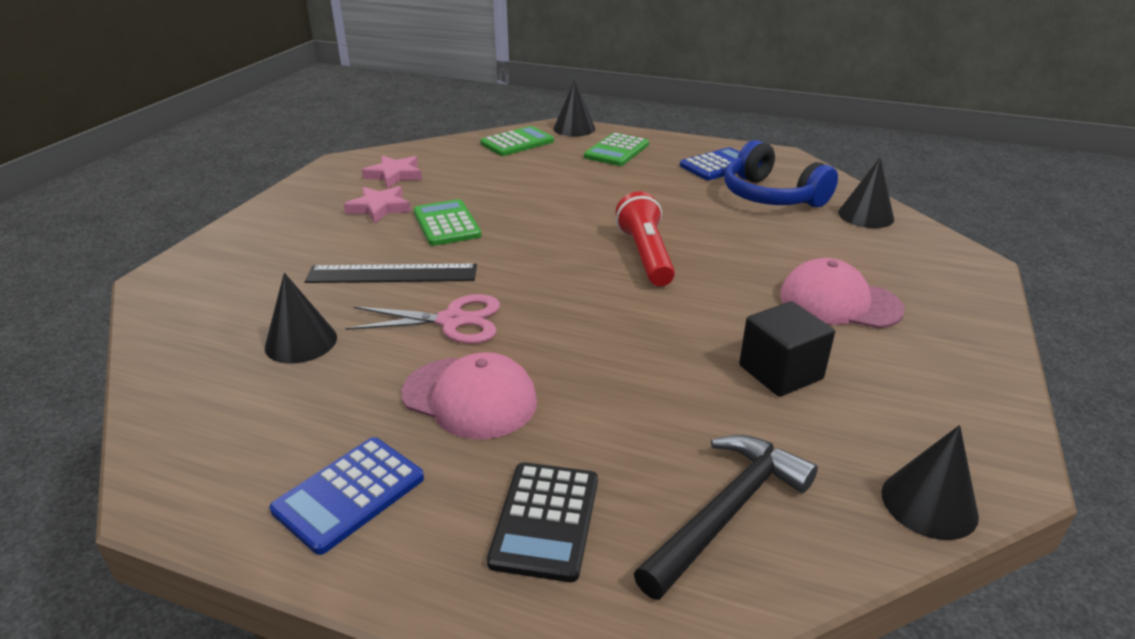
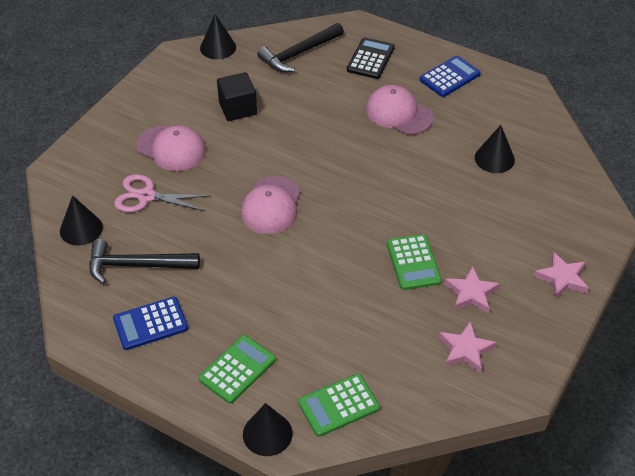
camera: 170 degrees left, 15 degrees up
(262, 227) = (562, 278): none -> pink star
(392, 274) = (449, 209): black ruler -> none
(452, 321) = (408, 163): pink scissors -> pink scissors (146, 196)
(645, 255) = (271, 205): red flashlight -> pink cap
(771, 196) = (136, 265): blue headphones -> black hammer

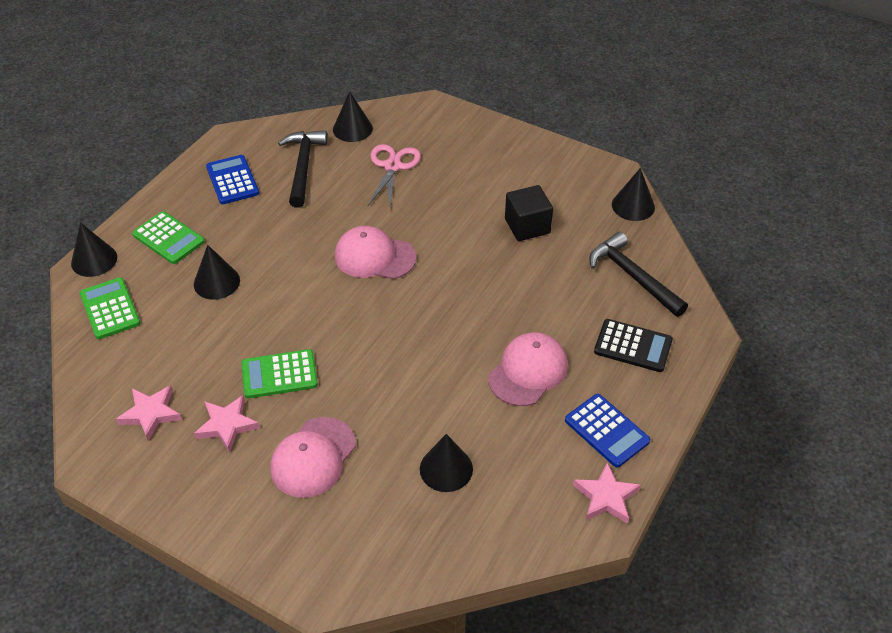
camera: 90 degrees right, 0 degrees up
(171, 148) = (461, 179): pink cap -> pink cap (313, 457)
(302, 320) = (216, 282): none -> black cone
(562, 278) = (235, 520): pink star -> pink star (606, 497)

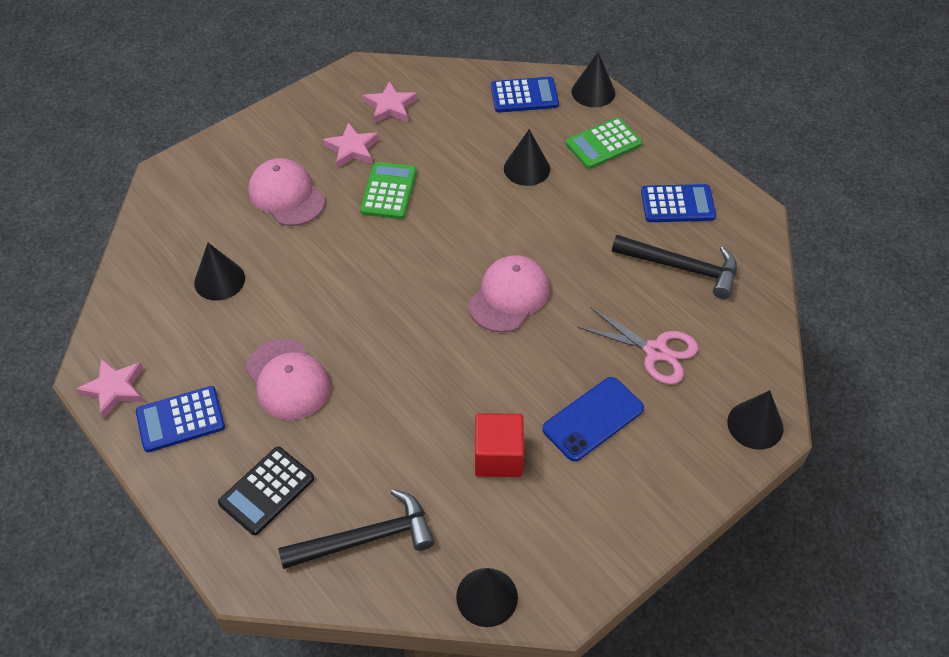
camera: 110 degrees right, 5 degrees up
(110, 309) = (524, 96): green calculator -> blue calculator
(352, 129) = (741, 330): black cone -> black cone (755, 425)
(468, 186) = (593, 419): none -> blue phone
(527, 226) = (498, 456): black cube -> red cube

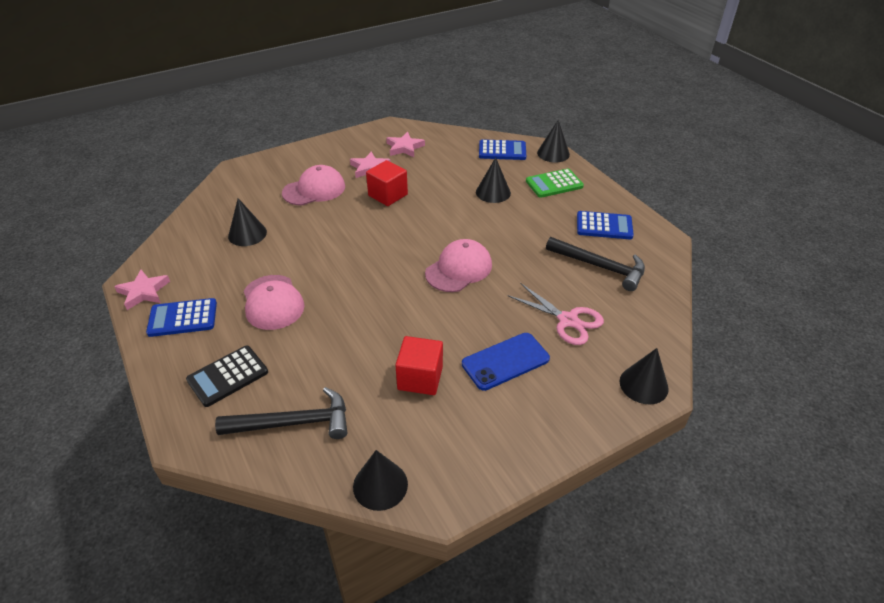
camera: 10 degrees right, 10 degrees down
(286, 195) = (314, 190): pink cap -> pink cap turned 90 degrees clockwise
(388, 191) = (388, 195): green calculator -> red cube

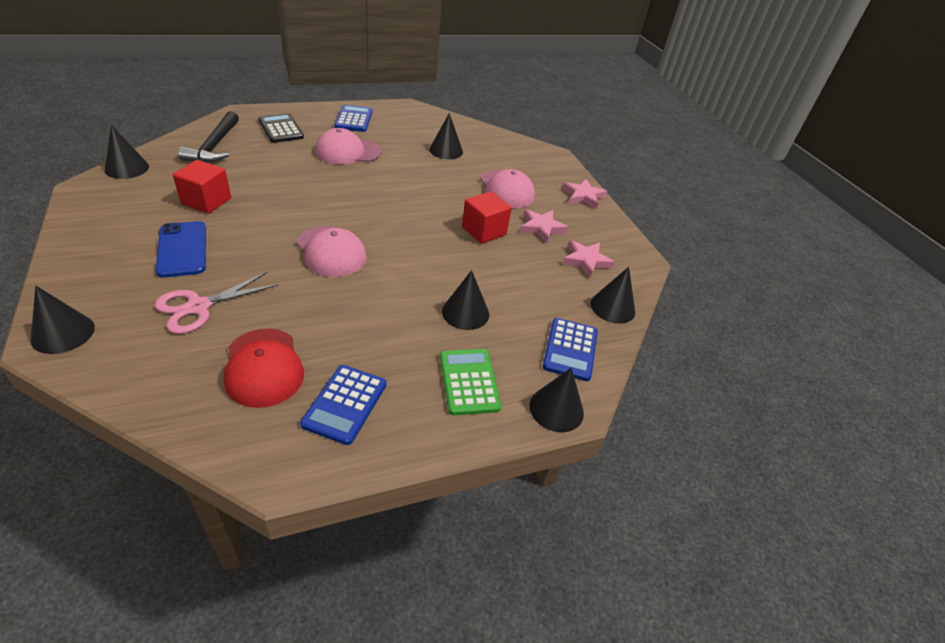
camera: 95 degrees right, 0 degrees up
(144, 292) = (392, 109): pink star -> pink star (583, 196)
(452, 137) = (612, 307): none -> black cone
(600, 267) = (263, 367): black hammer -> red cap

